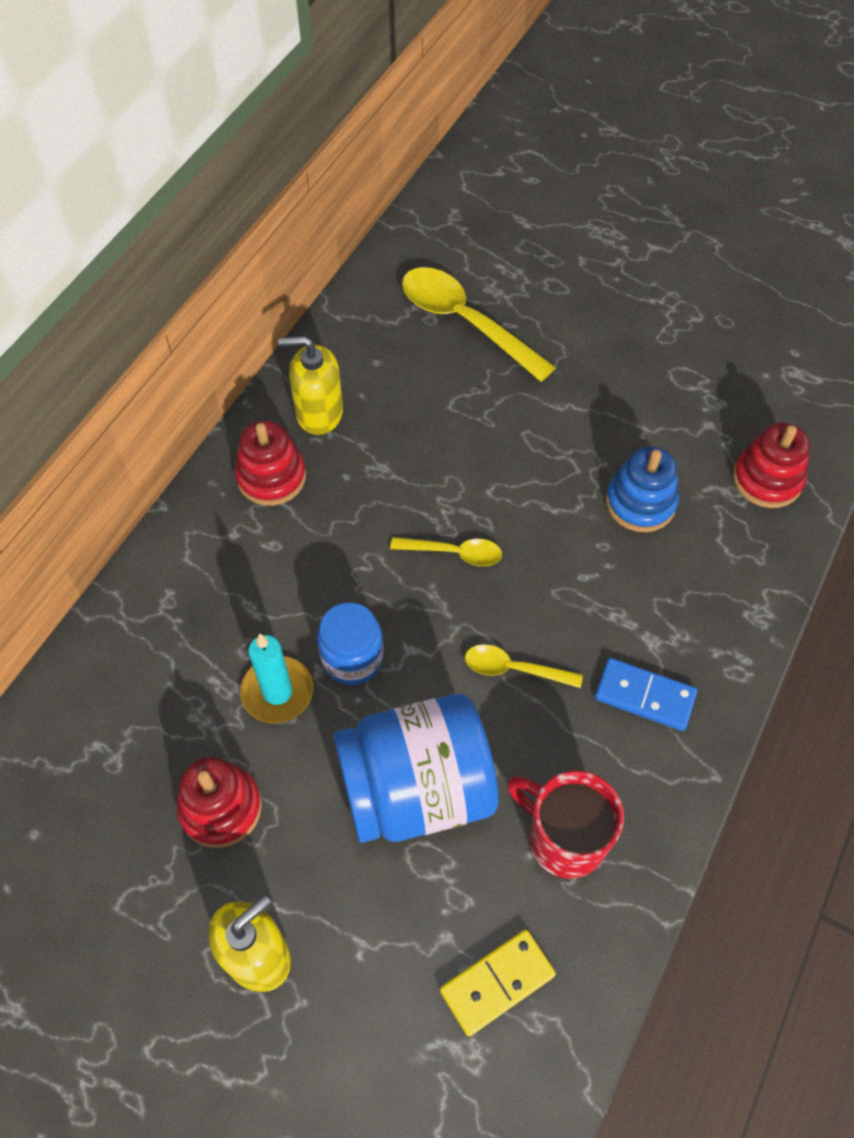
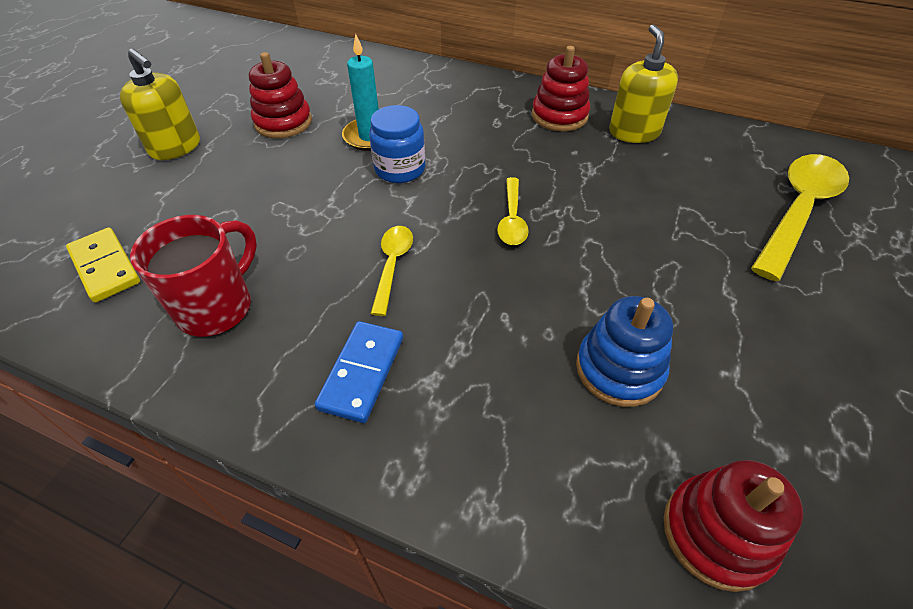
camera: 85 degrees right, 10 degrees down
(416, 789) = (281, 211): blue jar -> none

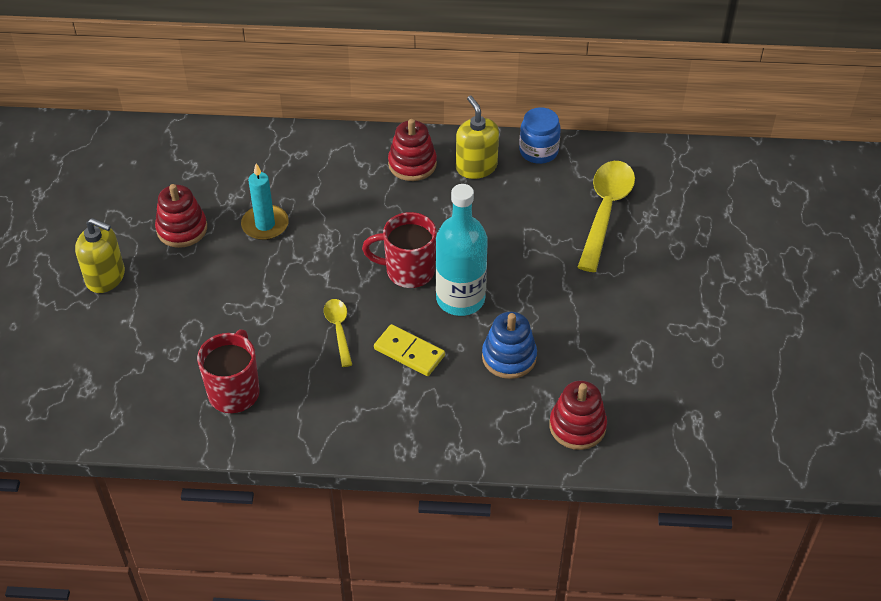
camera: 20 degrees left, 0 degrees up
(105, 267) = (132, 387): yellow domino -> yellow domino (409, 352)
(362, 373) = (355, 404): blue domino -> none
(400, 169) = (305, 250): blue jar -> blue jar (538, 151)
(512, 219) = (408, 271): yellow spoon -> red mug
(569, 268) = (460, 299): none -> turquoise bottle

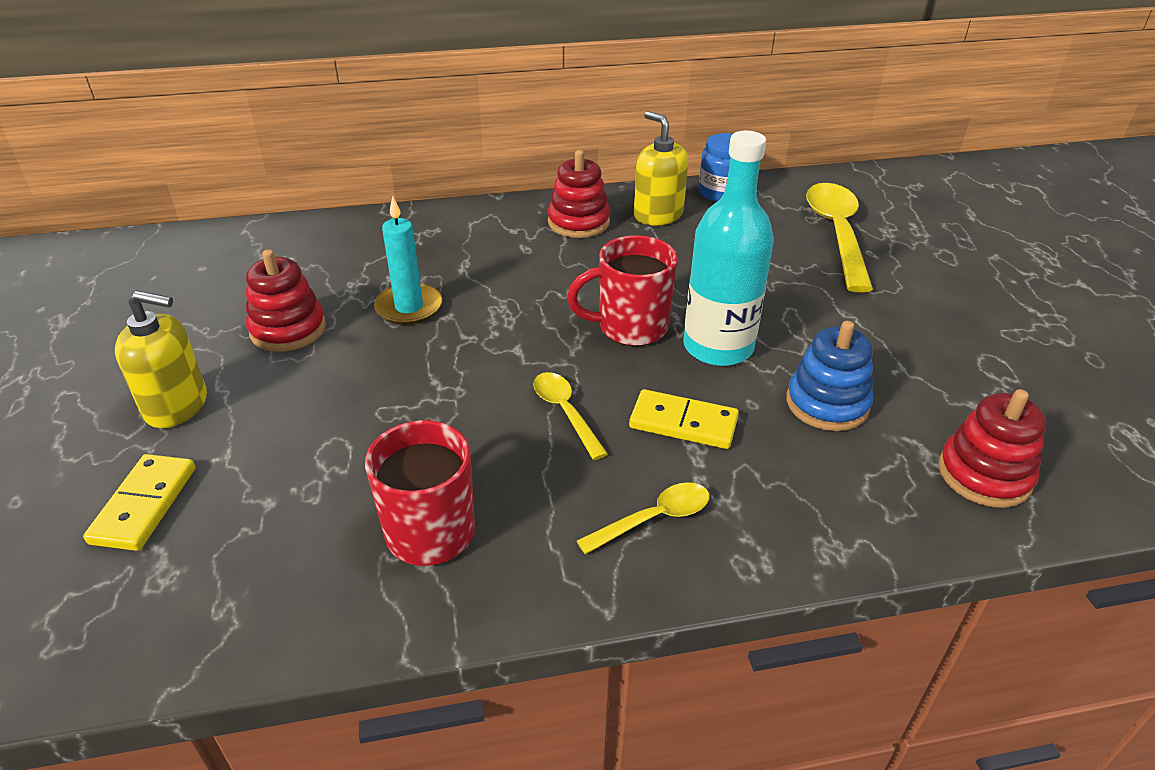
camera: 15 degrees left, 10 degrees down
(81, 343) = (144, 505): none -> yellow domino
(362, 412) = (653, 519): none -> yellow spoon

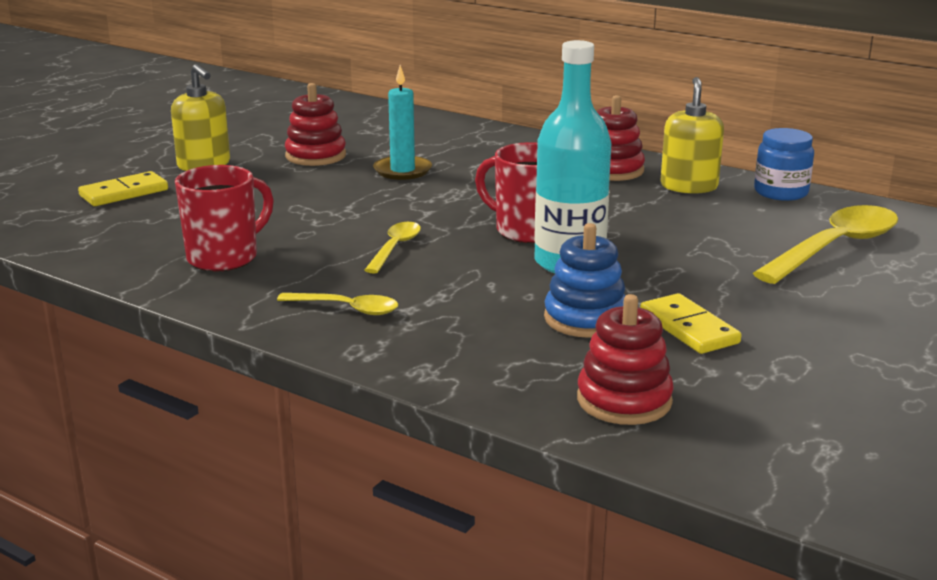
camera: 45 degrees right, 15 degrees down
(683, 423) = (459, 283): yellow domino -> yellow domino (689, 328)

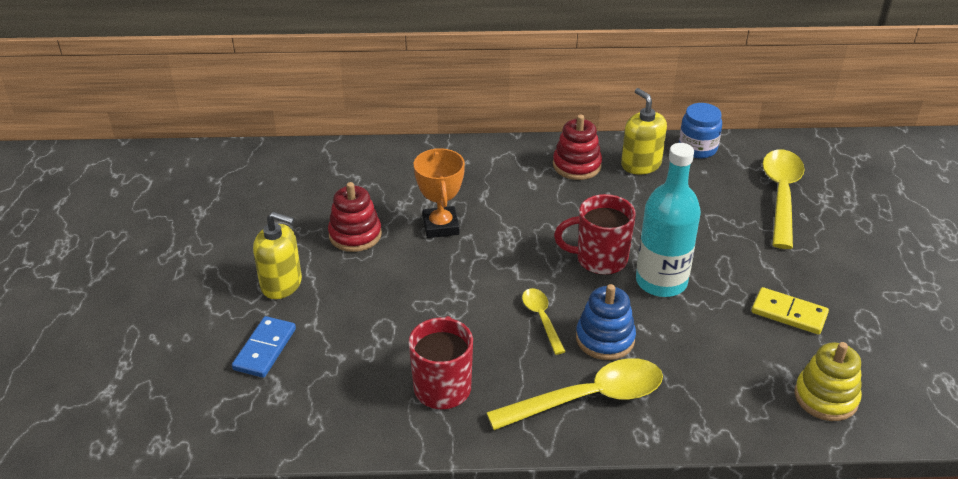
camera: 35 degrees left, 15 degrees up
(124, 193) = (264, 349): yellow domino -> blue domino
(346, 309) = (588, 398): yellow spoon -> yellow spoon, size x1.89
(402, 171) = (441, 226): turquoise candle -> orange trophy
(585, 319) = (729, 333): blue stacking toy -> blue stacking toy (605, 339)
(624, 400) = (826, 397): red stacking toy -> yellow stacking toy

